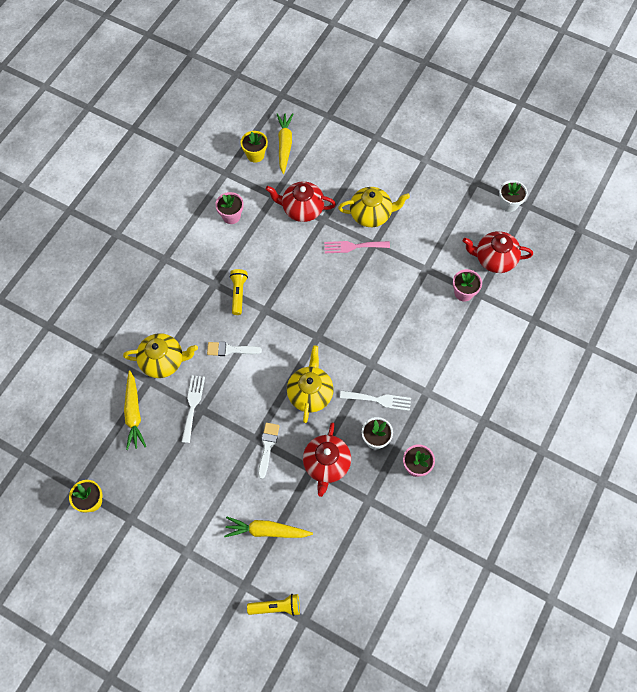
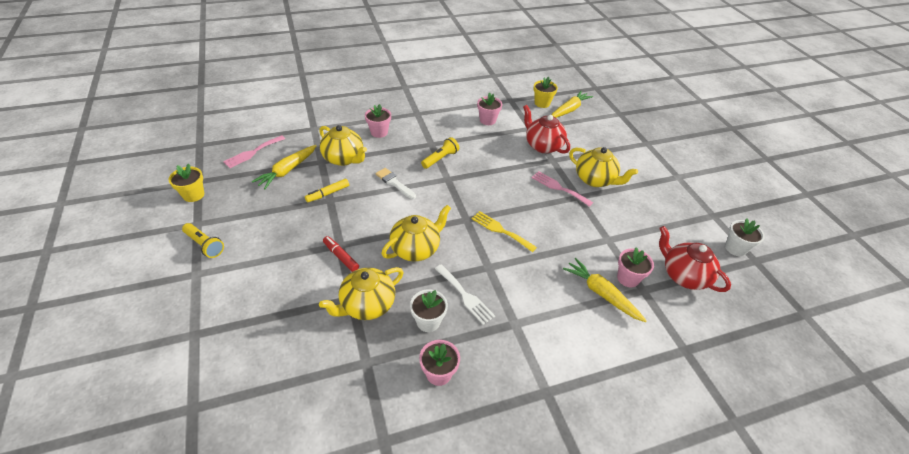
camera: 40 degrees right, 20 degrees down
(81, 423) = (252, 152): none -> pink fork
(158, 308) = (379, 132): none -> pink flower pot
(193, 405) = (328, 193): white fork -> yellow marker
(266, 531) = (263, 310): yellow carrot -> yellow carrot (601, 293)
(267, 446) = (341, 256): white brush -> red marker
(276, 607) = (190, 374): yellow flashlight -> yellow flashlight (204, 245)
(326, 464) = (367, 305): red teapot -> yellow teapot
(350, 325) = (500, 230): none -> yellow fork

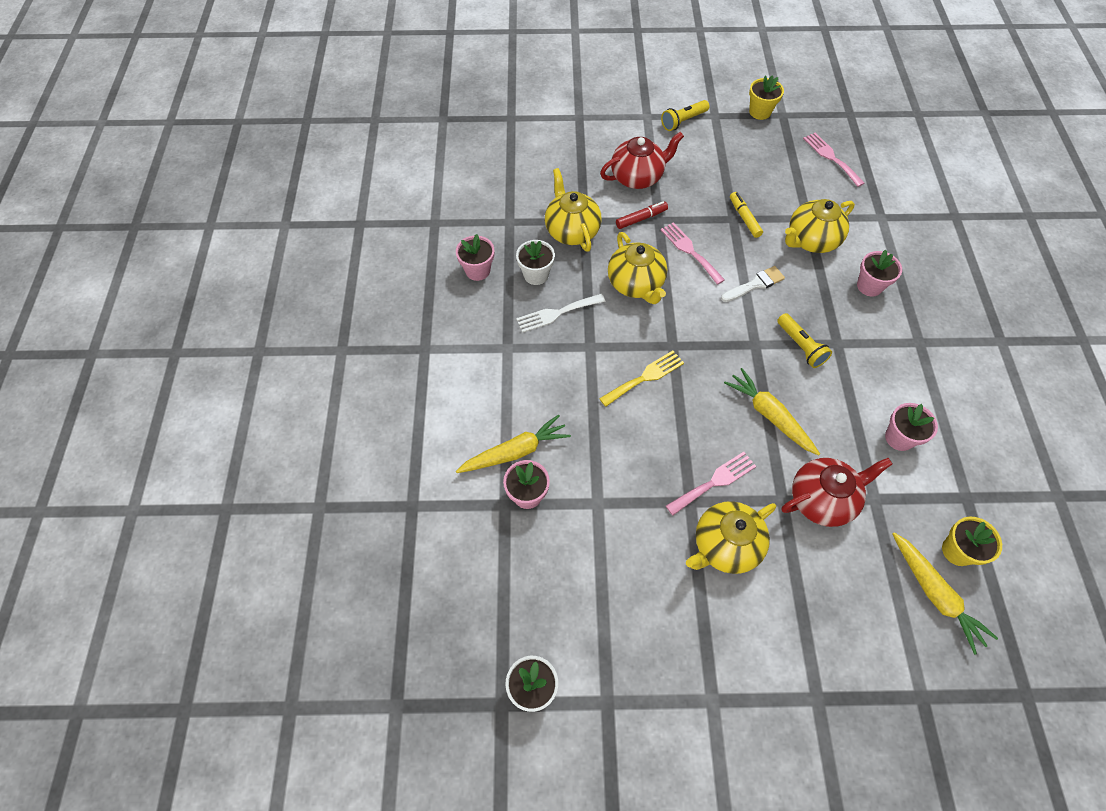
camera: 110 degrees right, 15 degrees up
(287, 171) = (792, 186): yellow carrot -> yellow carrot (769, 415)
(371, 221) = (690, 251): none -> pink fork
(683, 275) = (509, 571): red teapot -> red teapot (637, 177)

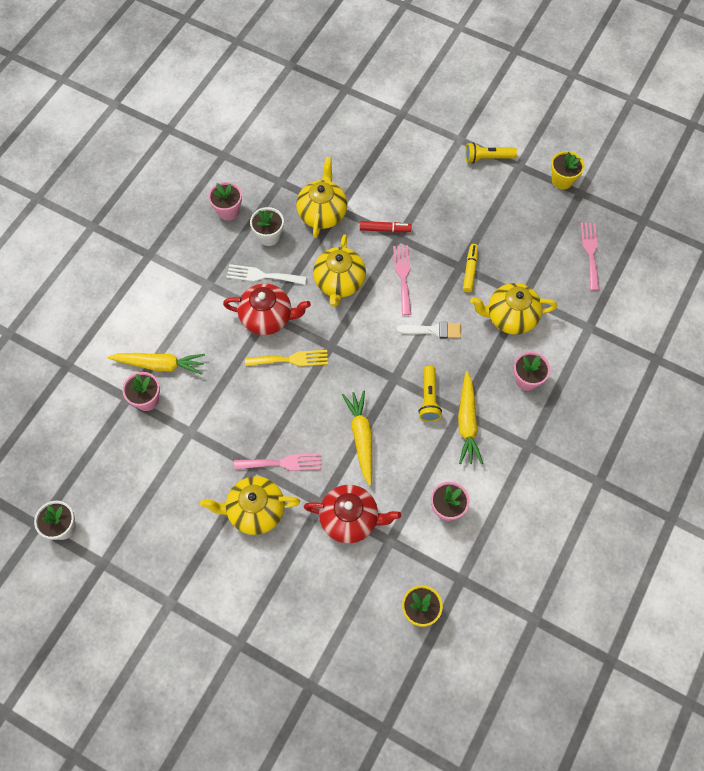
camera: 30 degrees right, 5 degrees up
(637, 177) = (409, 191): red teapot -> red teapot (267, 318)
(935, 594) = (377, 629): yellow carrot -> yellow carrot (467, 423)

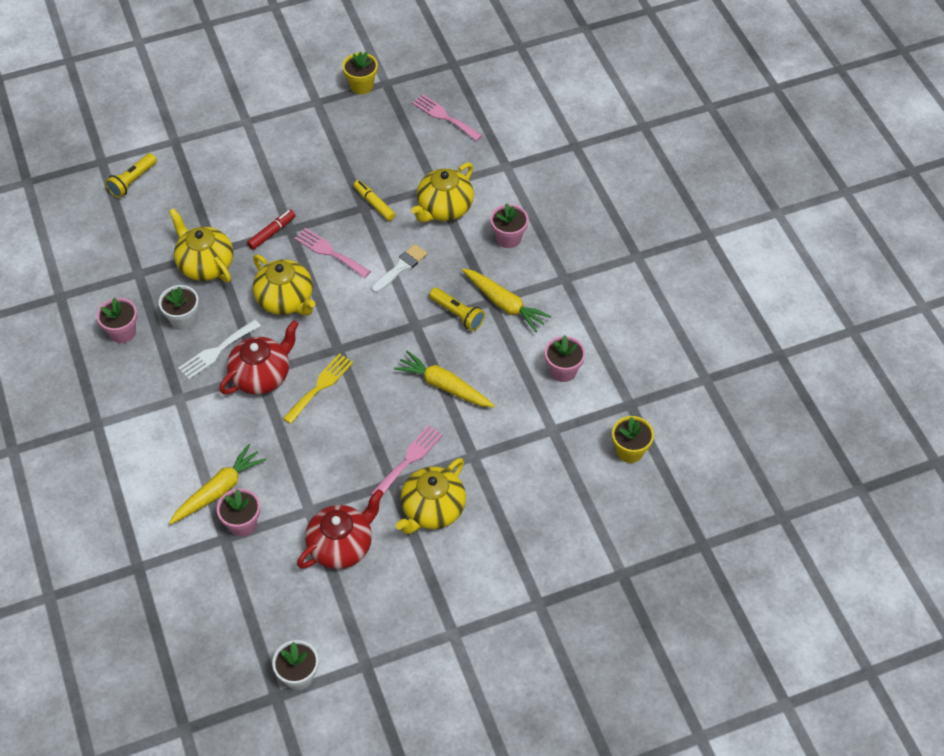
camera: 50 degrees left, 10 degrees down
(350, 519) = (507, 444): red teapot -> red teapot (341, 546)
(487, 158) = (285, 116): yellow flashlight -> yellow flashlight (132, 181)

